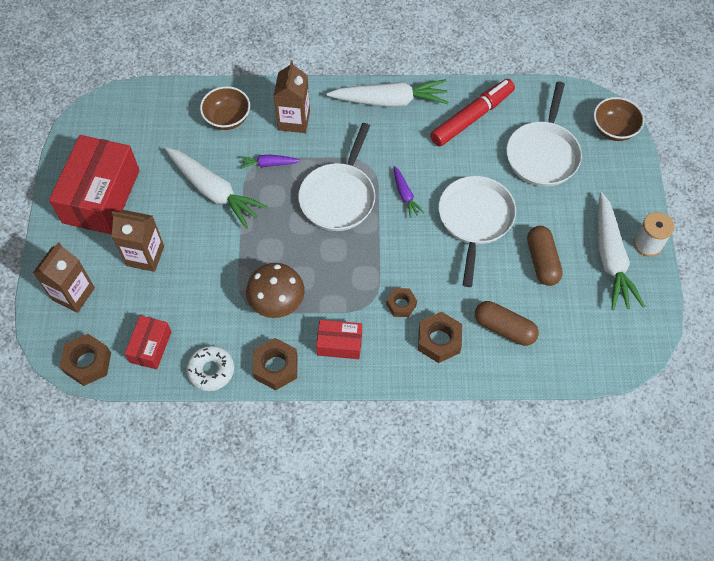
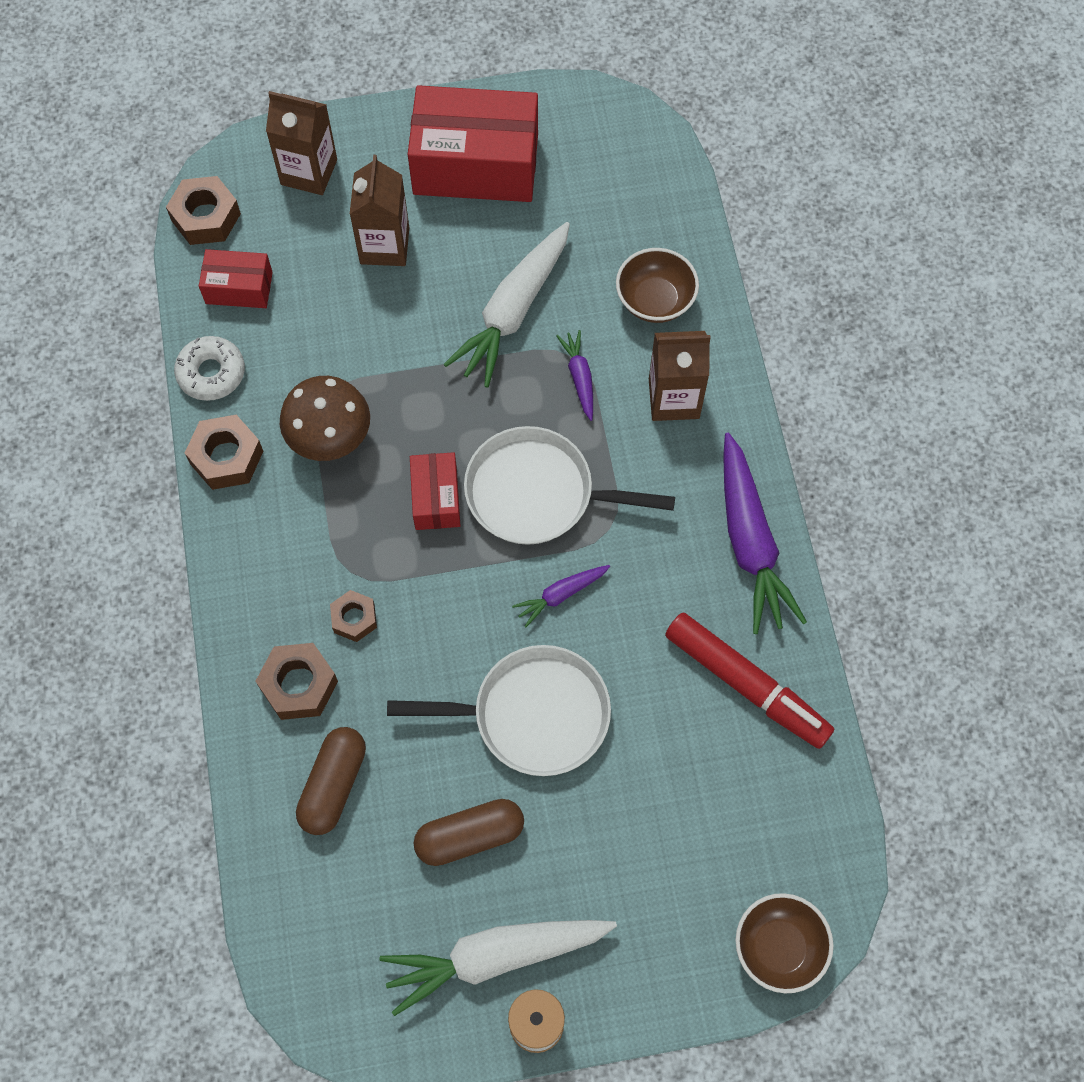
camera: 80 degrees right, 5 degrees up
(339, 344) = (274, 539): red box -> red box (436, 498)
(390, 101) = (750, 542): white carrot -> purple carrot
(543, 154) = (693, 818): white pan -> none

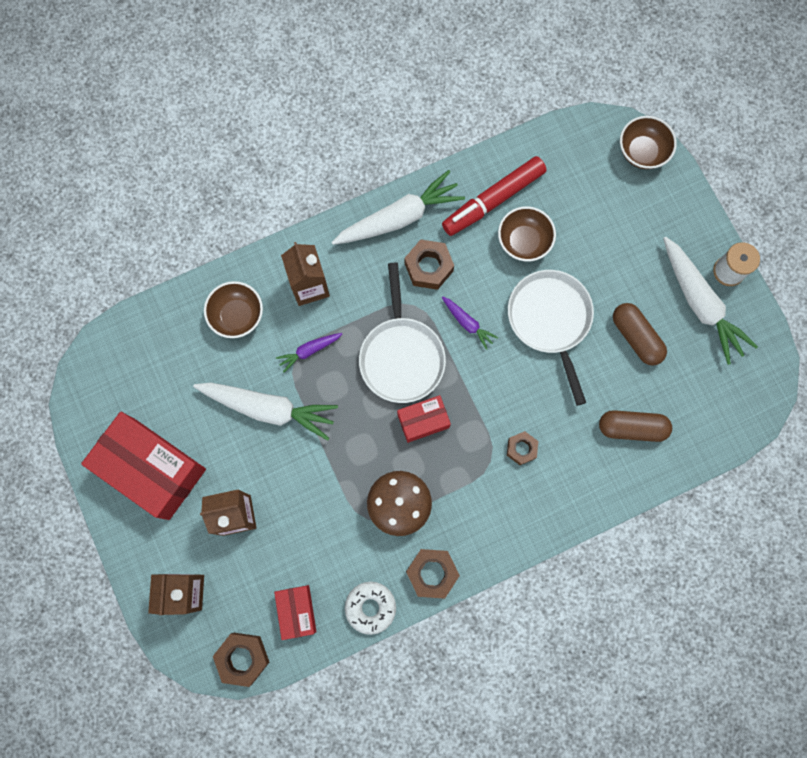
camera: 105 degrees left, 10 degrees up
(299, 685) = (575, 470): brown nut -> brown nut (428, 267)
(475, 164) = (152, 469): red box -> red box turned 45 degrees counterclockwise
(668, 711) = (524, 241): none -> brown bowl
(746, 685) = (493, 200): red marker -> red marker turned 150 degrees counterclockwise
(750, 542) = (399, 218): purple carrot -> white carrot

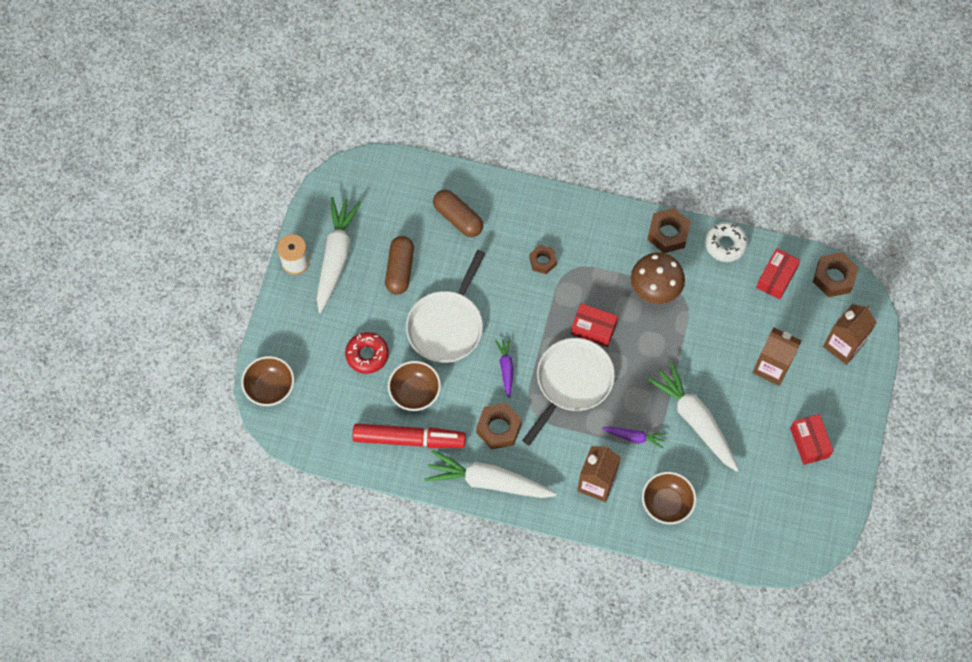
camera: 140 degrees left, 10 degrees down
(152, 469) = (809, 443): red box -> red box, size x0.50
(592, 241) = (367, 355): none -> red donut

